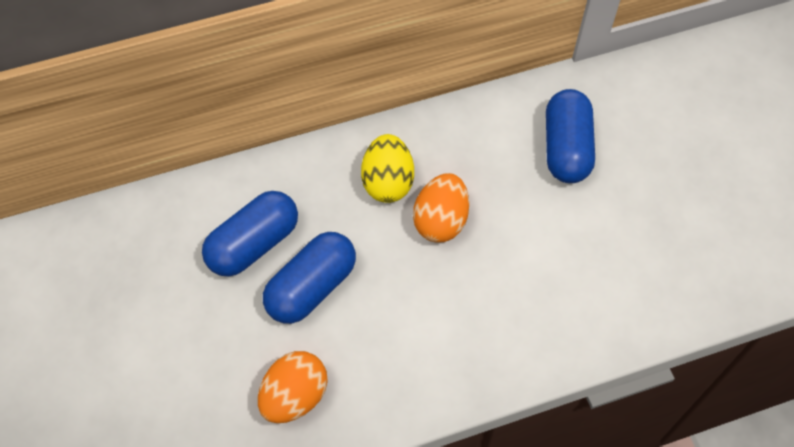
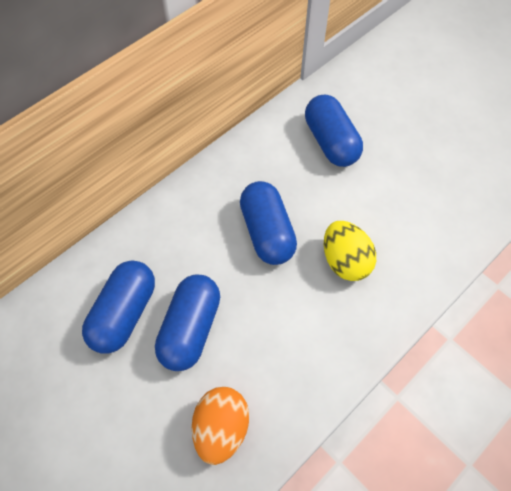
camera: 25 degrees left, 0 degrees up
(387, 182) = (211, 219): yellow egg -> yellow egg (345, 261)
(440, 221) = (267, 232): orange egg -> blue capsule

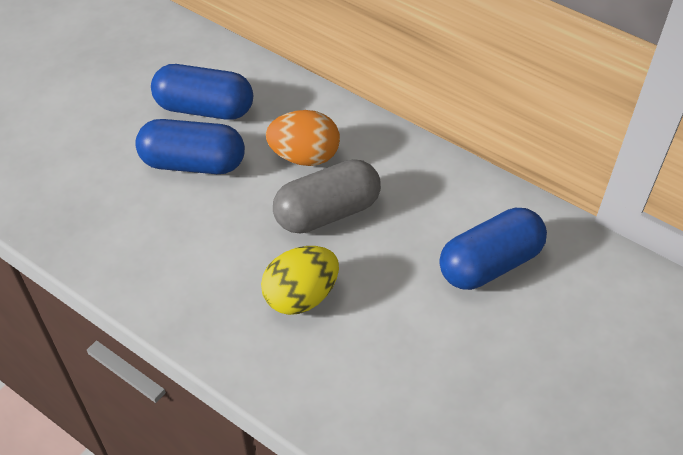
camera: 80 degrees right, 10 degrees down
(221, 428) = (87, 205): orange egg -> orange egg (304, 156)
(267, 232) = (327, 212): blue capsule -> grey capsule

